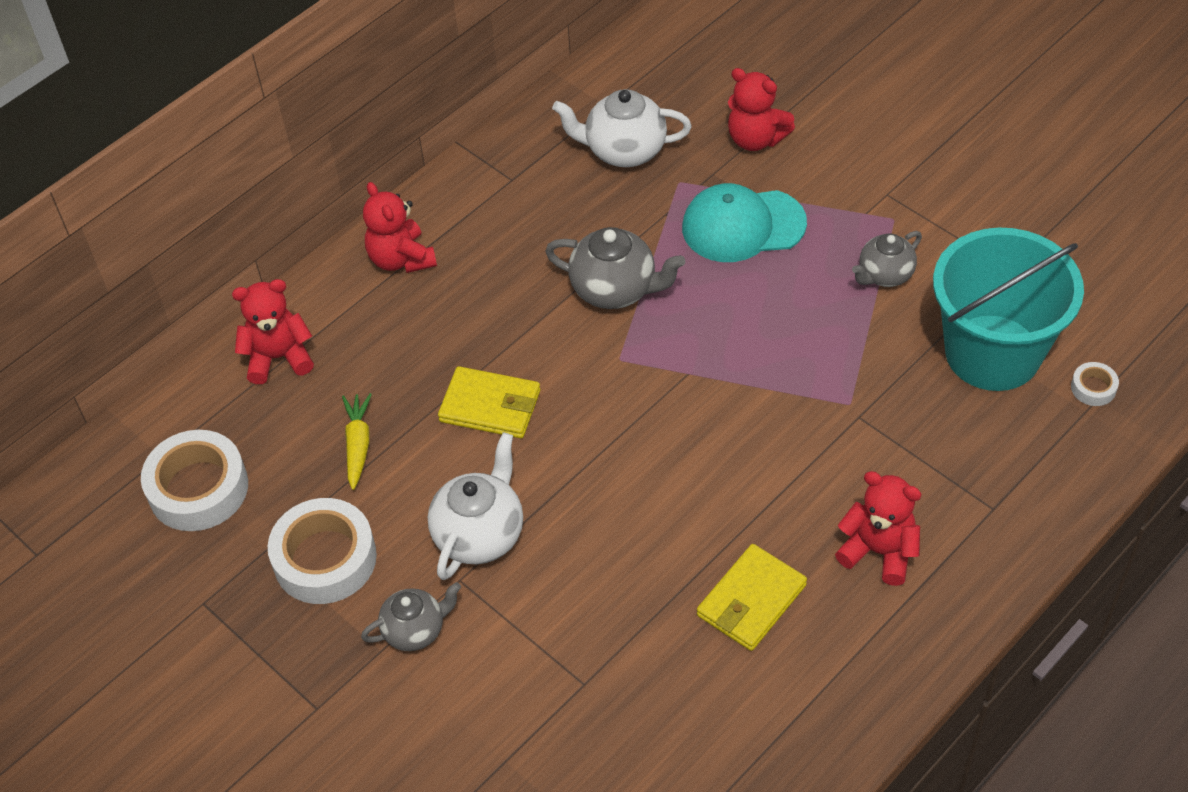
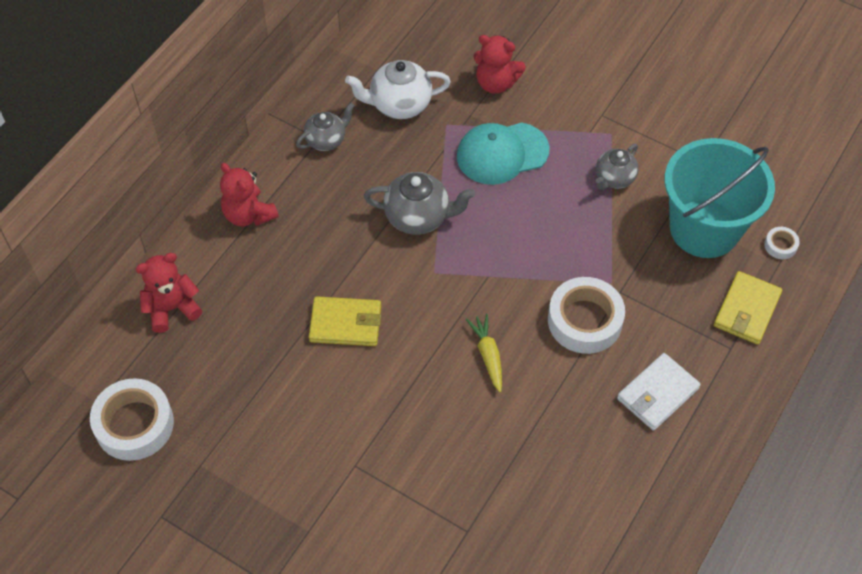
camera: 15 degrees left, 5 degrees up
(325, 559) = (248, 465): white tape -> white tape (584, 320)
(358, 444) = (251, 369): yellow carrot -> yellow carrot (488, 355)
(415, 630) = (331, 511): grey teapot -> grey teapot (326, 140)
(480, 534) = (362, 427): white teapot -> none
(751, 600) = (574, 446): yellow wallet -> yellow wallet (746, 310)
(879, 551) = (657, 394): red teddy bear -> white wallet

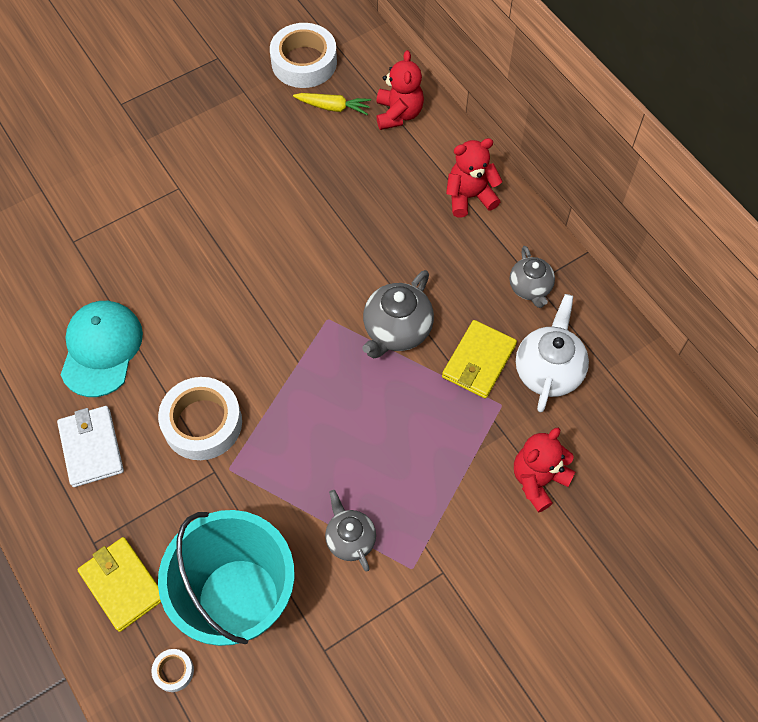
camera: 115 degrees right, 5 degrees up
(346, 324) = (312, 229): yellow wallet -> yellow wallet (478, 361)
(488, 355) = (216, 325): yellow carrot -> yellow carrot (333, 107)
(502, 153) = (438, 441): turquoise cap -> turquoise cap (101, 349)

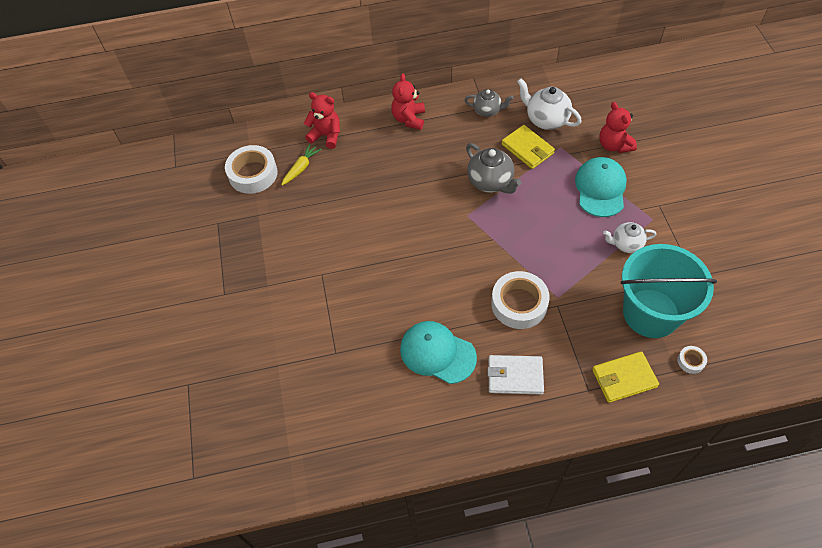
camera: 65 degrees left, 5 degrees down
(350, 539) = (626, 244): grey teapot -> white teapot
(442, 480) = (600, 188): none -> turquoise cap

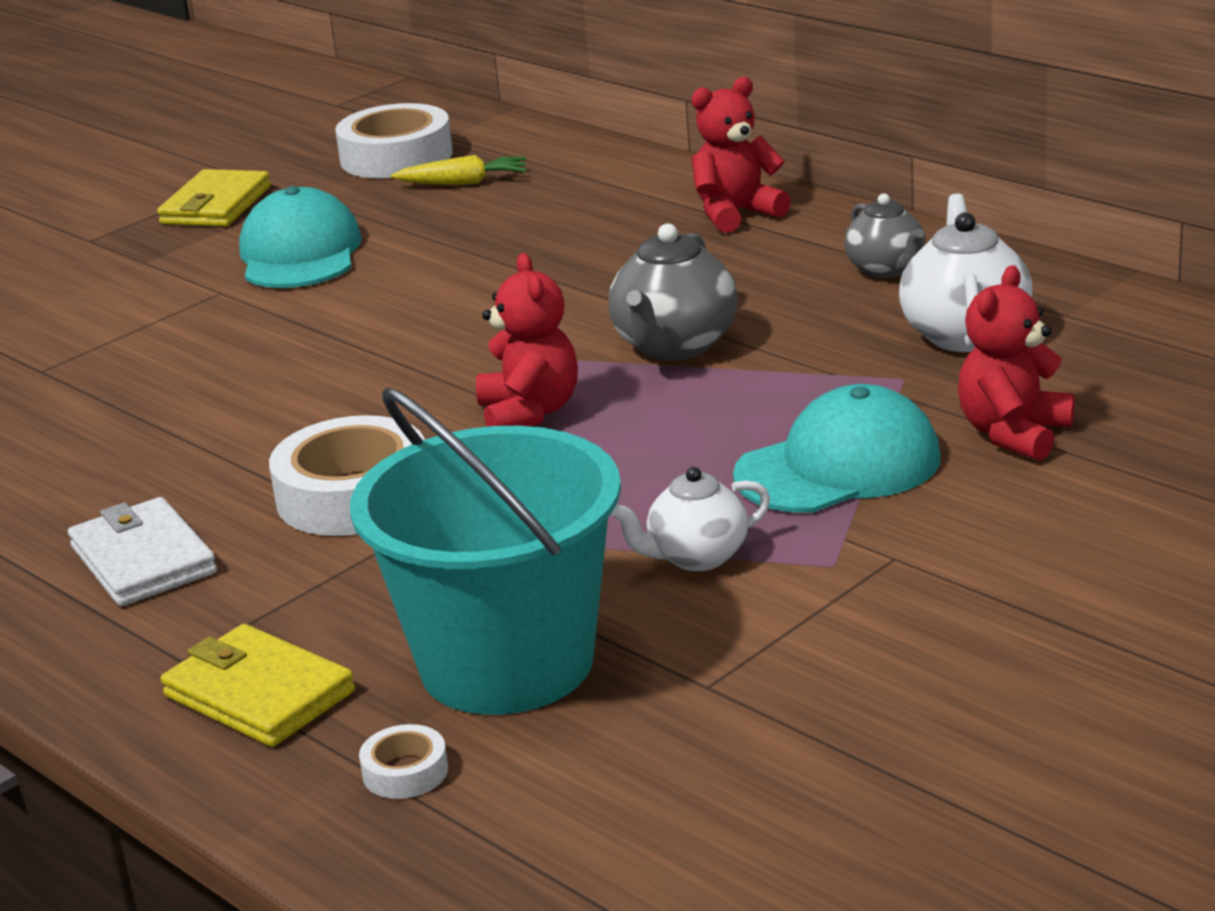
camera: 55 degrees right, 30 degrees down
(326, 135) = (577, 170): red teddy bear -> red teddy bear (529, 413)
(437, 353) = (129, 460): turquoise cap -> turquoise cap (300, 254)
(527, 149) = (837, 347): yellow wallet -> yellow wallet (216, 205)
(626, 244) = (696, 557): white teapot -> white teapot turned 75 degrees counterclockwise

